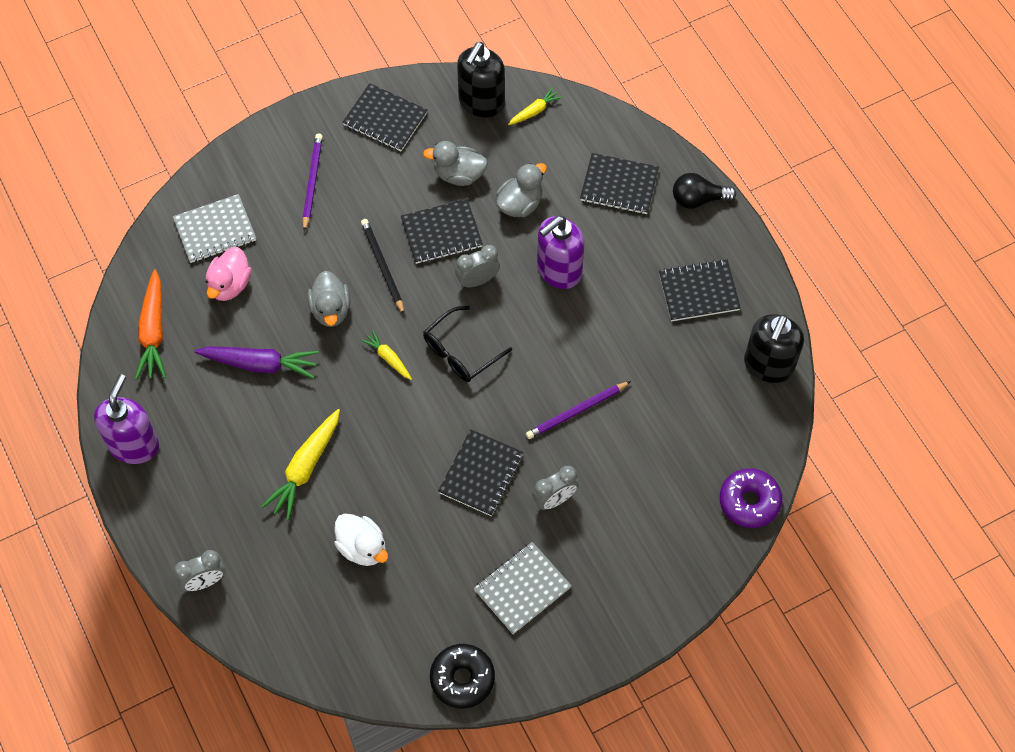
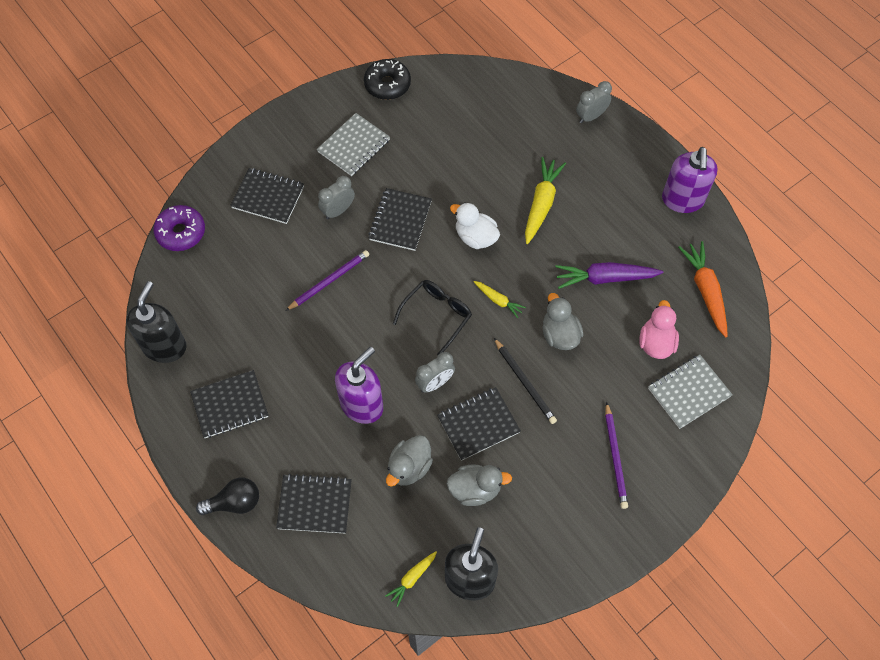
camera: 170 degrees right, 0 degrees up
(362, 547) = (480, 155): white duck -> white duck (475, 237)
(385, 119) = (564, 541): black notebook -> black notebook (268, 197)

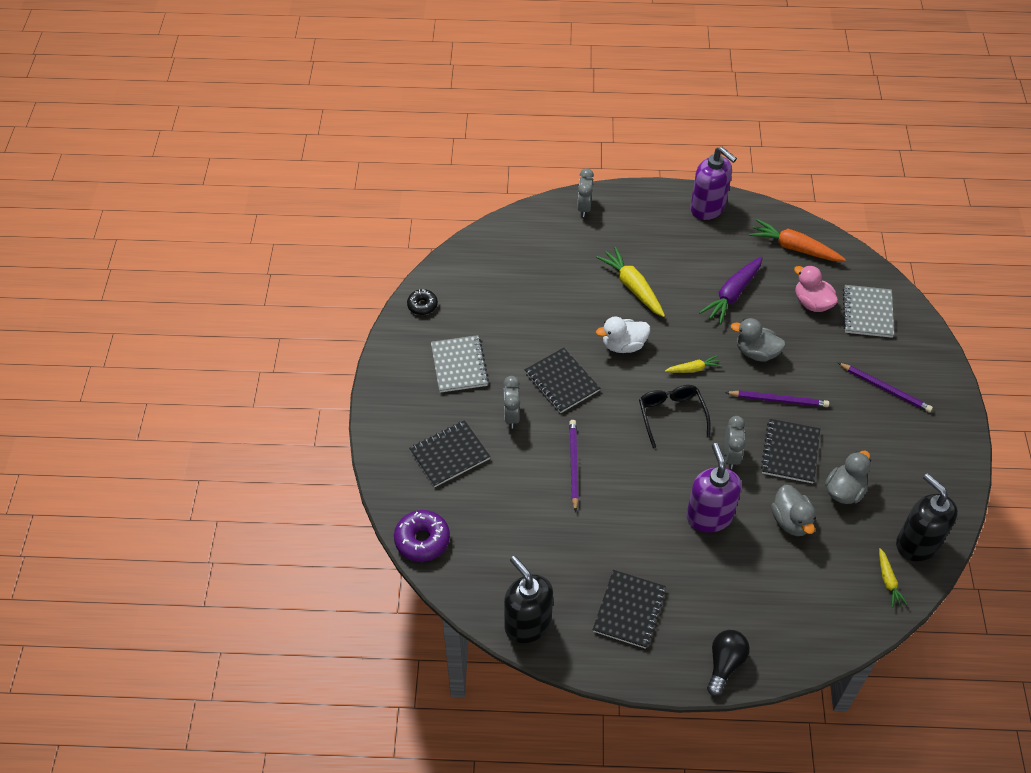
camera: 50 degrees left, 10 degrees down
(314, 504) = (772, 606): black notebook -> none
(387, 84) = (422, 305): black donut -> black donut, size x0.63
(525, 382) = (778, 400): black pencil -> purple pencil

